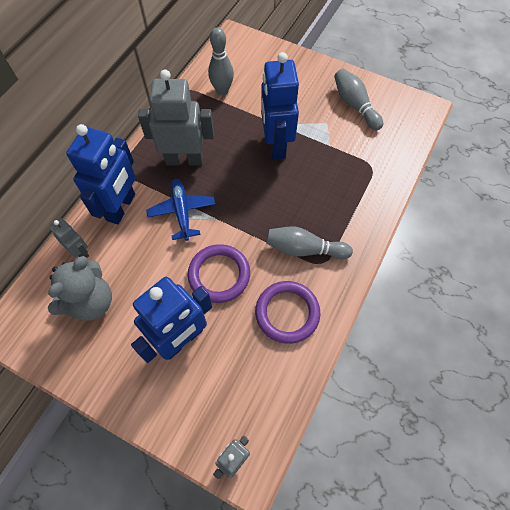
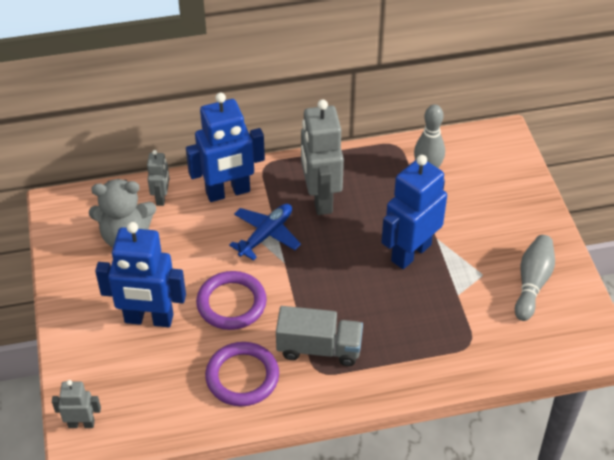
camera: 50 degrees right, 15 degrees down
(184, 159) = (320, 199): grey robot -> grey robot turned 150 degrees counterclockwise
(304, 249) = (319, 348): grey bowling pin -> grey truck

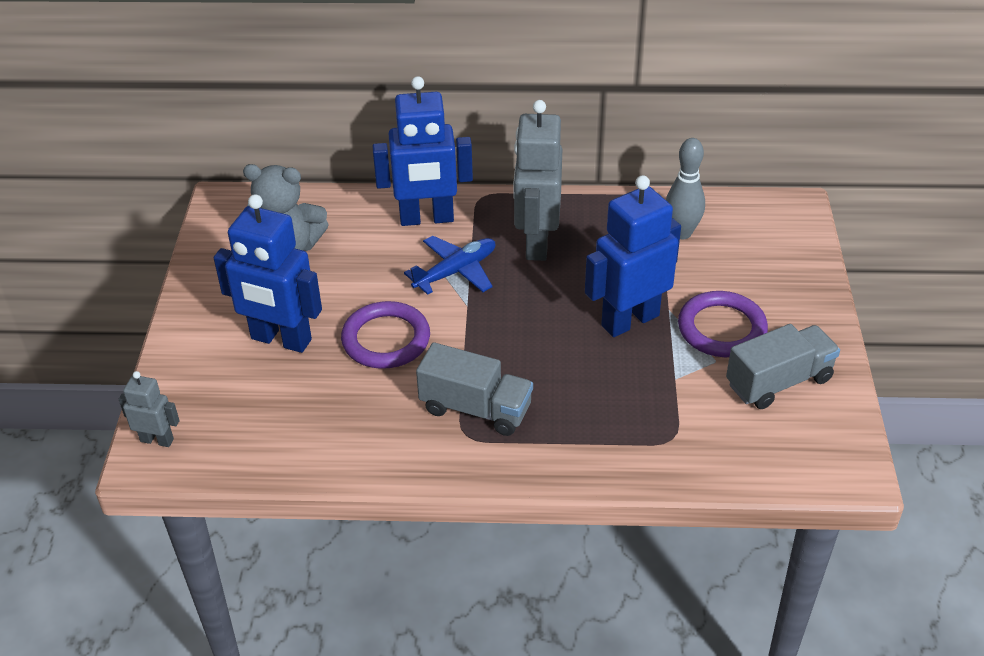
camera: 15 degrees right, 5 degrees down
(161, 197) = (346, 212): grey robot -> none
(242, 377) = (369, 424): purple ring -> purple ring (721, 329)
(532, 283) = (779, 382): grey bowling pin -> grey truck

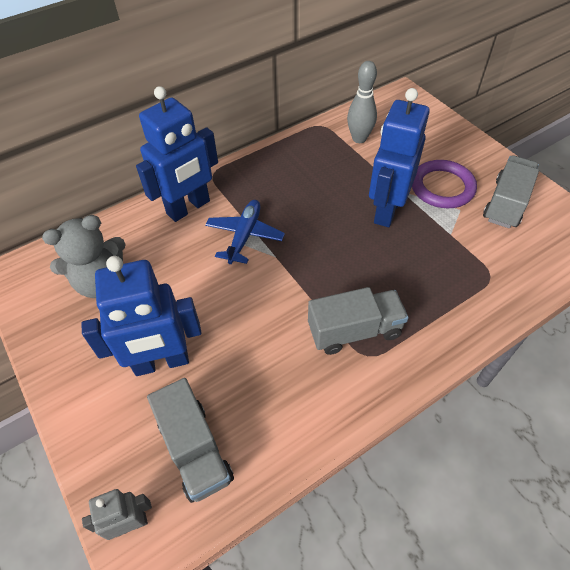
camera: 35 degrees left, 10 degrees up
(248, 419) = (195, 450): none -> grey truck
(386, 339) = (242, 314): purple ring -> none
(536, 243) = (279, 188): grey robot -> none

